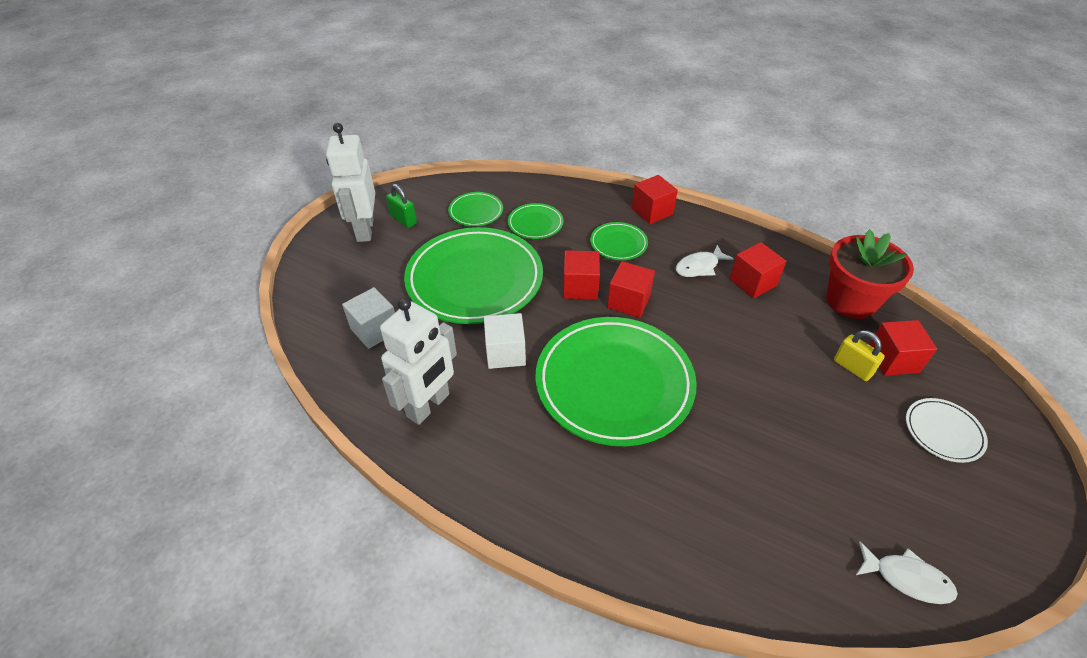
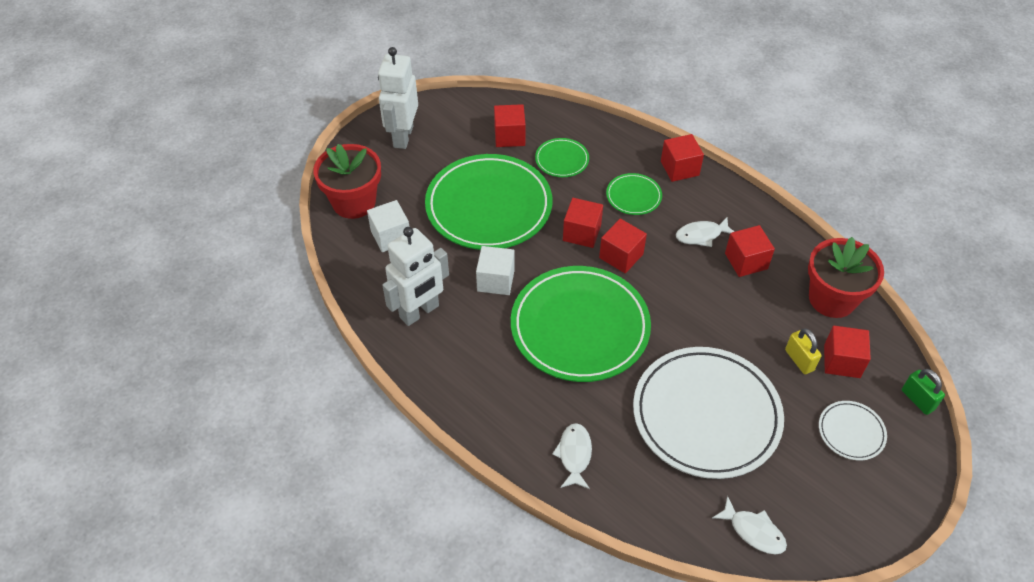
camera: 15 degrees right, 5 degrees up
(324, 303) = (354, 202): none -> red flower pot
(403, 220) = (440, 132): green padlock -> green padlock (917, 400)
(476, 211) = (509, 136): green plate -> red cube
(664, 535) = (574, 455): none -> white fish
(789, 449) = (706, 415): none -> white plate

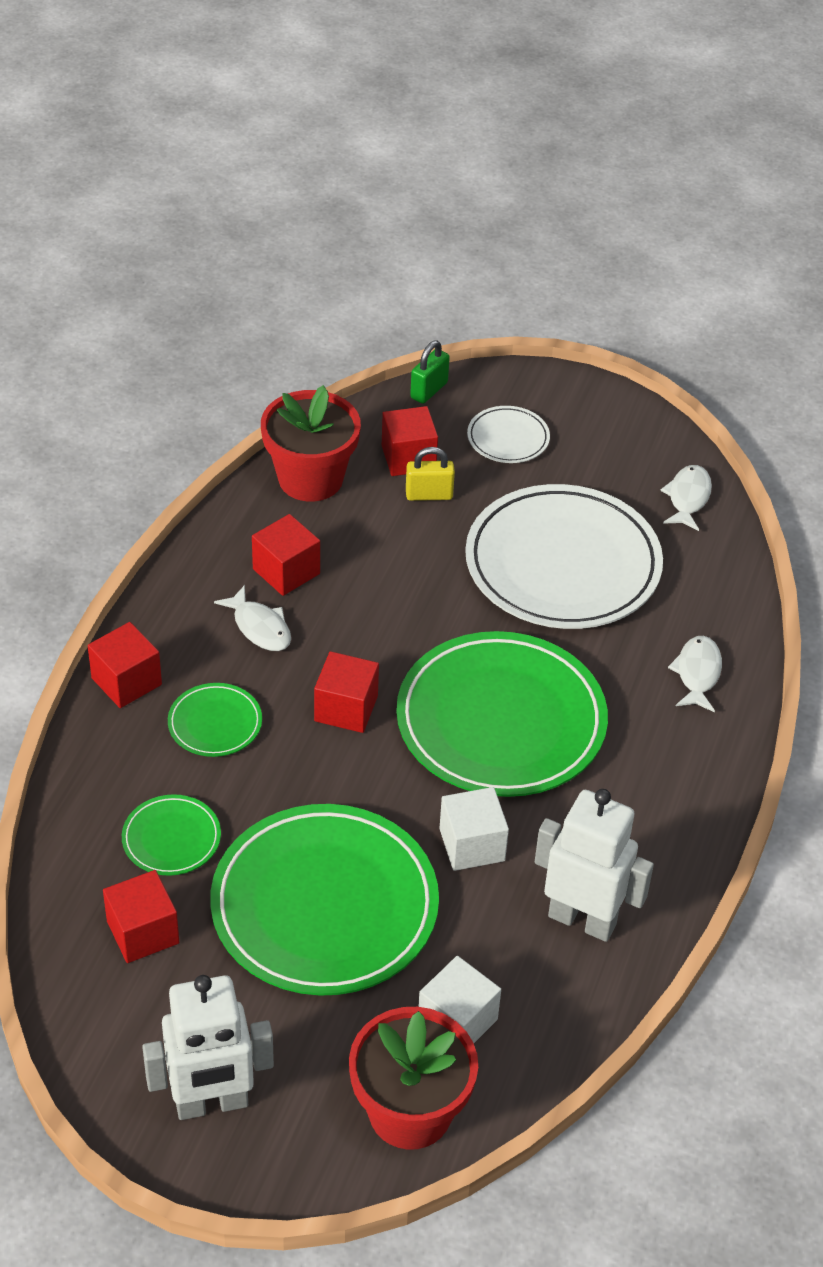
camera: 115 degrees left, 5 degrees down
(574, 455) = (697, 673): white fish -> white fish turned 120 degrees clockwise
(582, 233) = (323, 767): red cube -> none
(799, 360) = (429, 495): yellow padlock -> yellow padlock turned 45 degrees clockwise

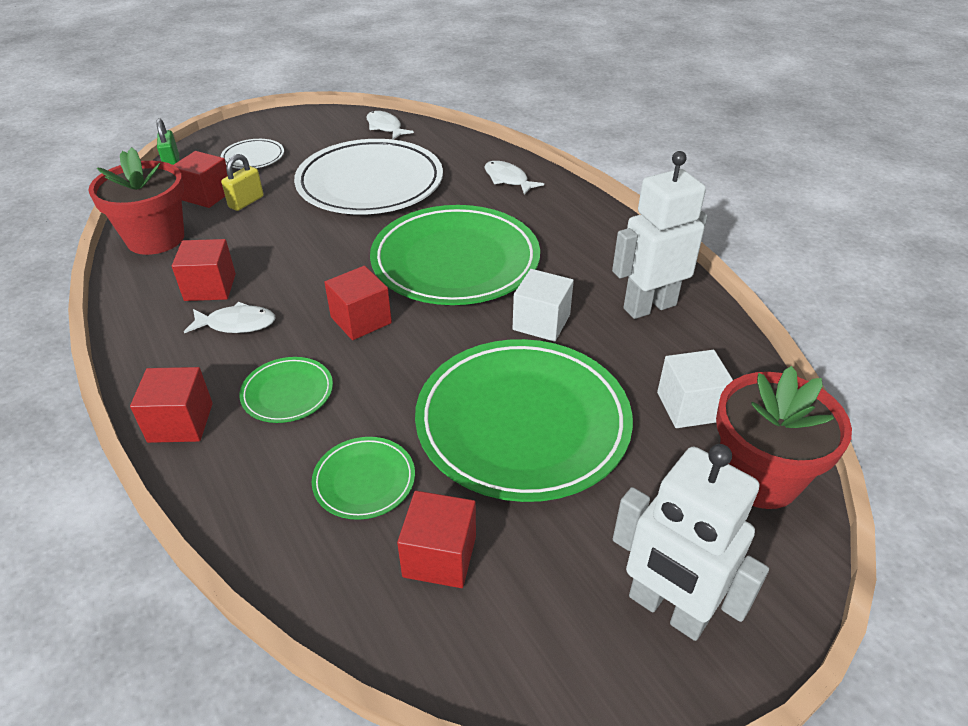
camera: 50 degrees left, 5 degrees down
(211, 1103) = (667, 609): white robot -> white robot turned 105 degrees clockwise

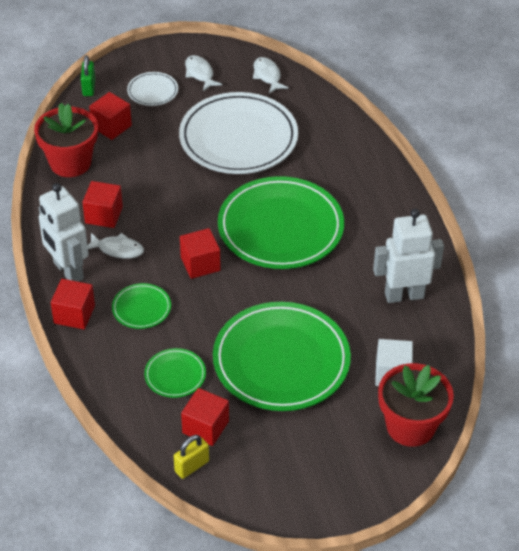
camera: 15 degrees right, 5 degrees up
(246, 202) = (140, 139): yellow padlock -> yellow padlock (192, 466)
(508, 179) = (349, 155): white fish -> white fish (200, 74)
(541, 322) = (322, 292): white cube -> none
(667, 609) = (318, 482): white robot -> white robot (68, 271)

